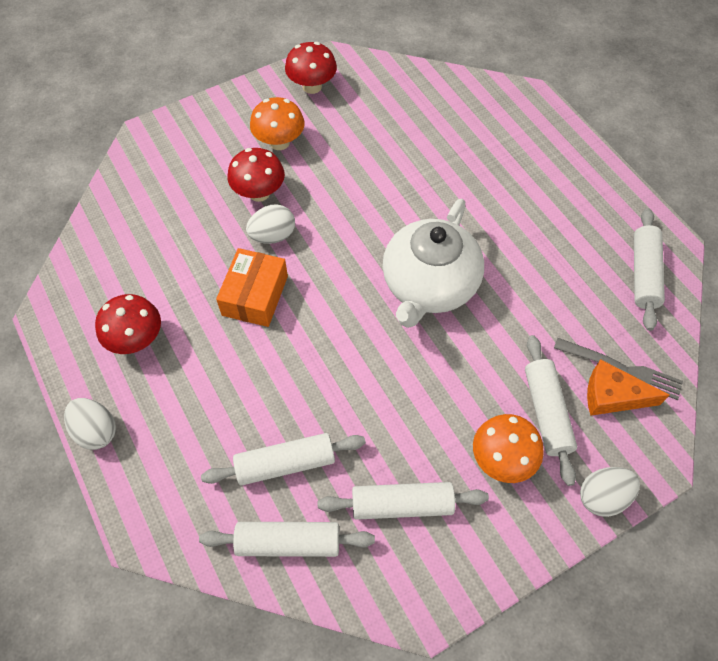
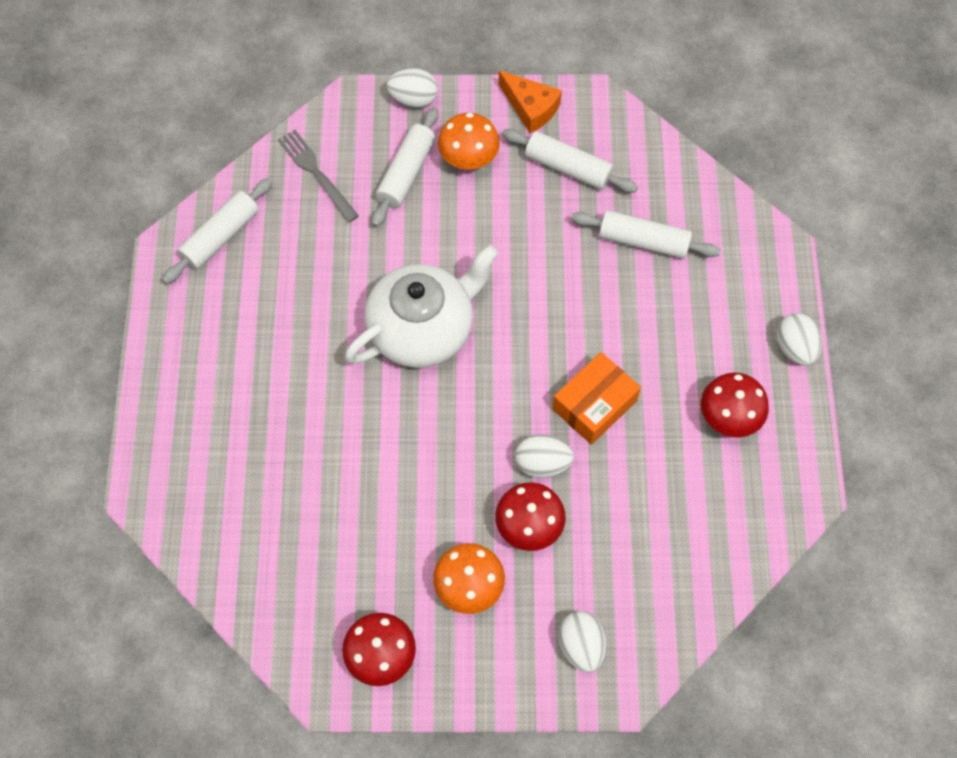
camera: 150 degrees left, 5 degrees up
(185, 144) = (581, 646): none -> white egg
(288, 542) = (670, 186): white rolling pin -> none
(612, 396) = (343, 158): orange cheese -> orange cheese (530, 108)

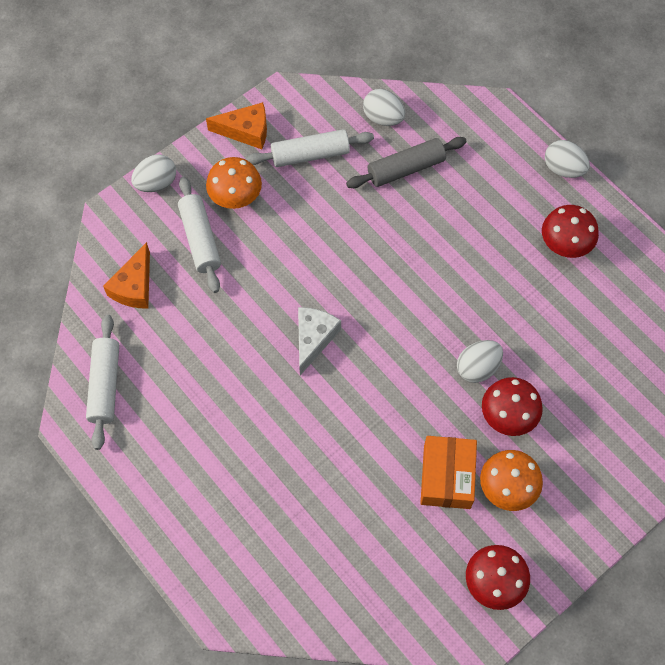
camera: 40 degrees left, 0 degrees up
(316, 173) = (134, 286): grey fork -> orange cheese
(423, 328) = (313, 339): white teapot -> white cheese
(581, 646) = (611, 467): white egg -> white egg (383, 118)
(594, 405) = (475, 302): orange box -> orange box (447, 477)
(643, 241) = (406, 168): white rolling pin -> grey rolling pin

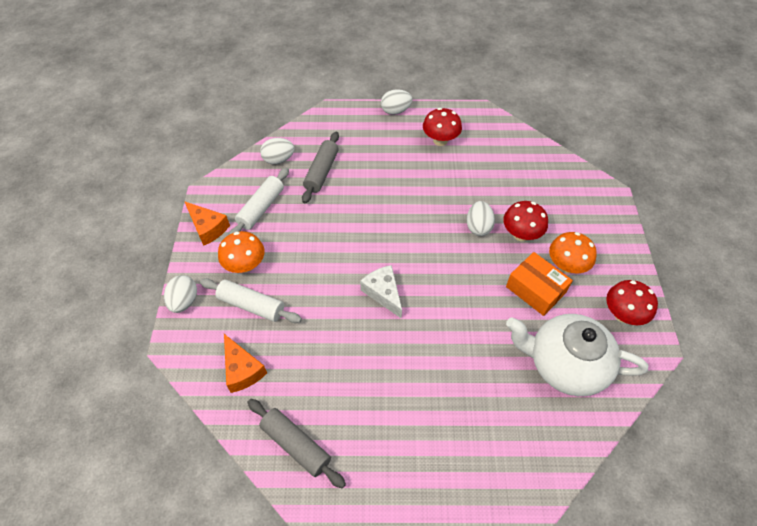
camera: 50 degrees left, 10 degrees down
(105, 385) = (296, 445): white rolling pin -> grey rolling pin
(246, 131) = (208, 228): orange cheese -> orange cheese turned 90 degrees clockwise
(380, 560) = (565, 364): none -> white teapot

